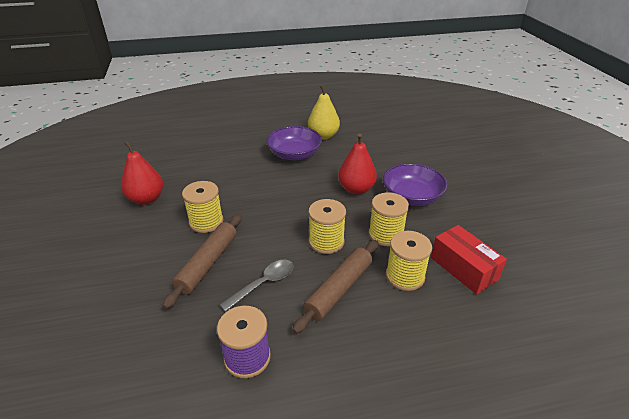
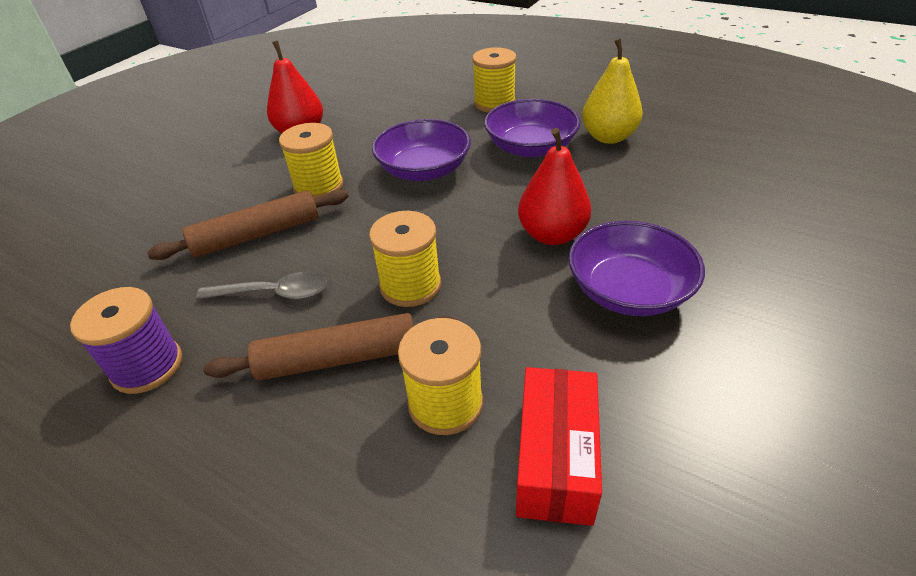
camera: 45 degrees right, 5 degrees up
(255, 187) = (424, 170): none -> purple bowl
(386, 234) = (504, 324): yellow spool -> yellow spool (494, 103)

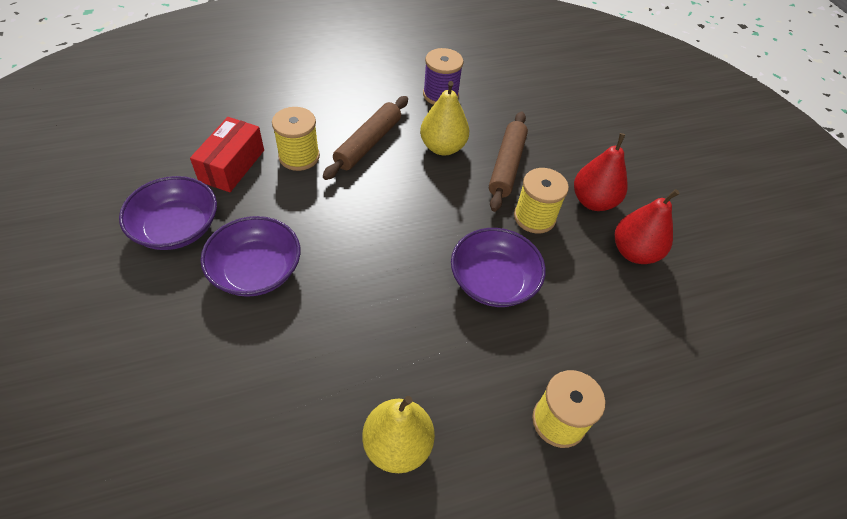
camera: 125 degrees right, 10 degrees up
(274, 293) = (442, 147): grey spoon -> yellow pear
(410, 285) = (382, 194): yellow spool -> none
(530, 147) = (448, 371): purple bowl -> purple bowl (176, 228)
(552, 235) = (339, 283): red pear -> red pear (593, 201)
(555, 459) = (232, 165): red box -> red box turned 60 degrees clockwise

